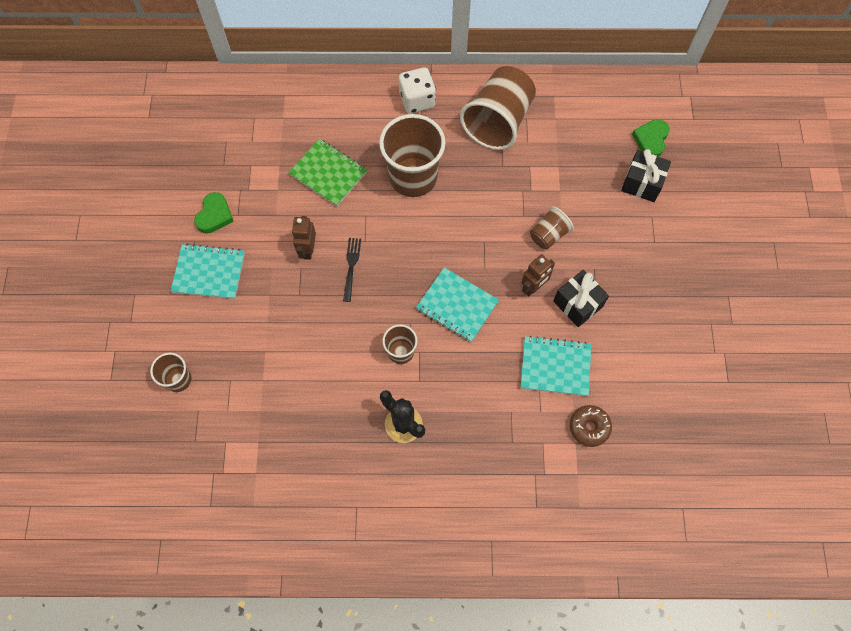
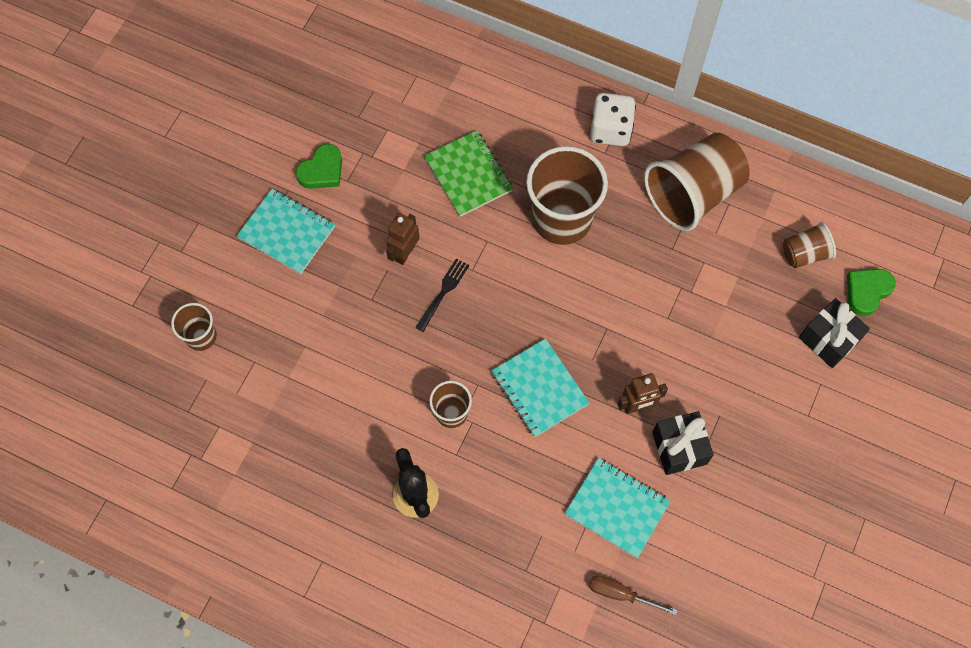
camera: 25 degrees right, 0 degrees up
(548, 235) = (685, 353): brown cup -> brown cup (804, 253)
(589, 427) = (621, 594): brown donut -> brown screwdriver

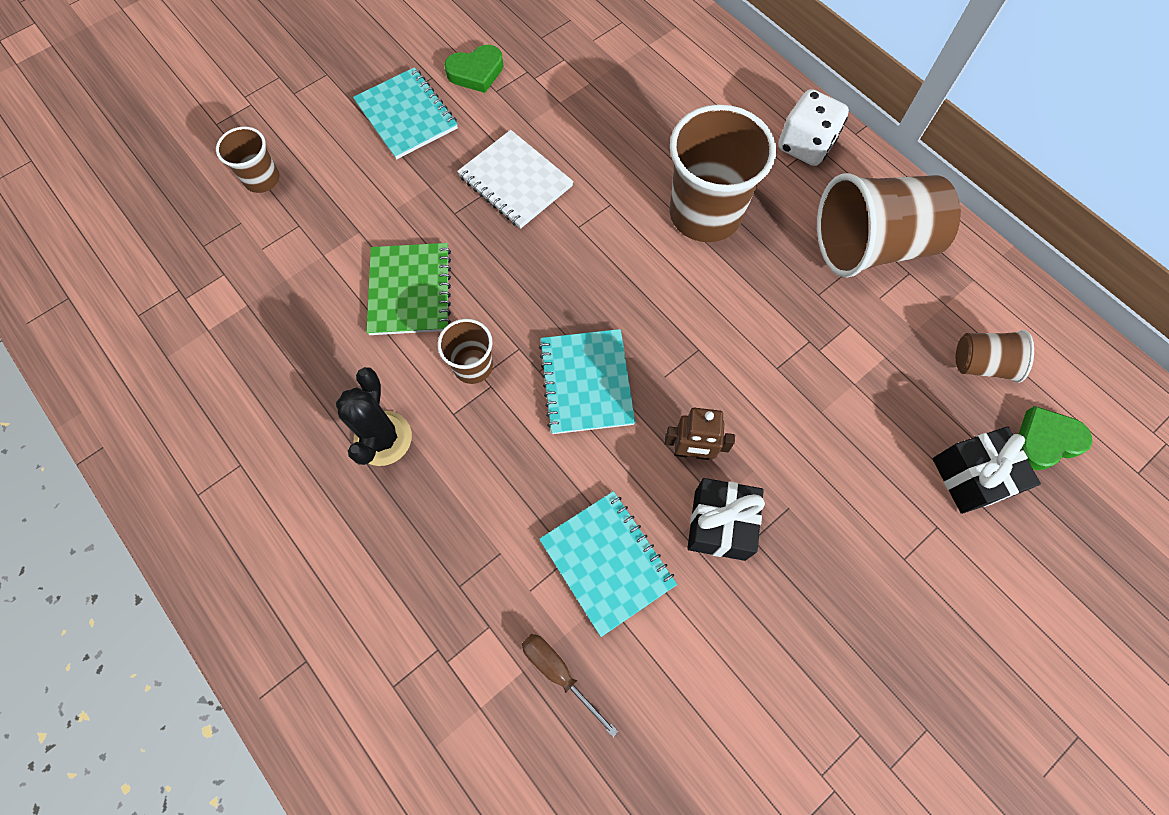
camera: 25 degrees right, 0 degrees up
(404, 253) = (515, 181): brown robot -> white notebook
(443, 292) = (534, 237): black fork -> none
(468, 174) = (625, 132): green notebook -> green notebook (410, 290)

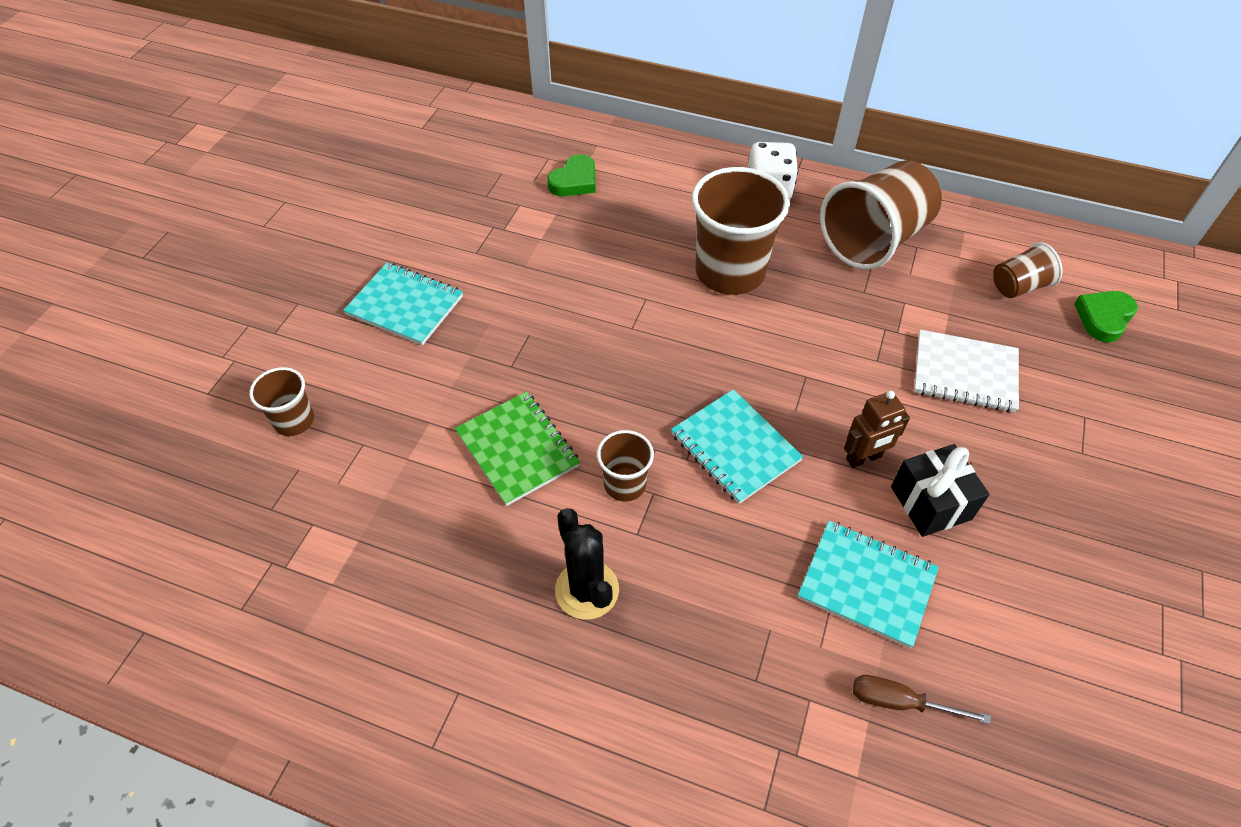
camera: 30 degrees left, 15 degrees down
(476, 72) = (446, 245): green heart -> green heart (574, 181)
(515, 181) = (548, 316): white notebook -> white notebook (965, 373)
(971, 477) = (1077, 369): black gift -> none

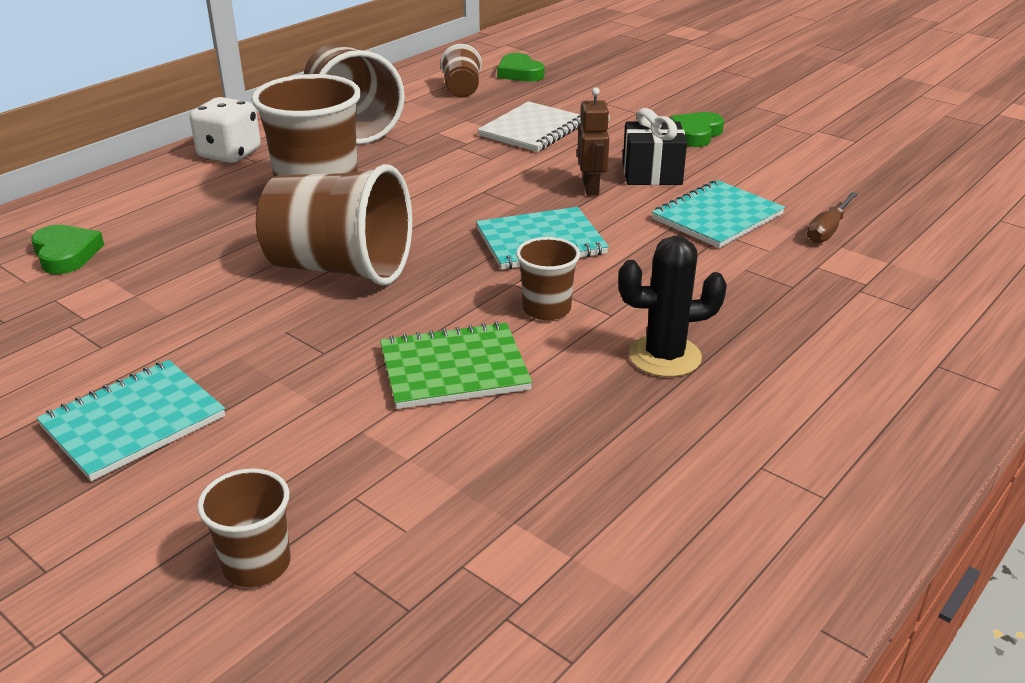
camera: 70 degrees left, 20 degrees down
(625, 330) = (340, 268): none -> brown cup
(1064, 523) = (695, 134): none -> green heart

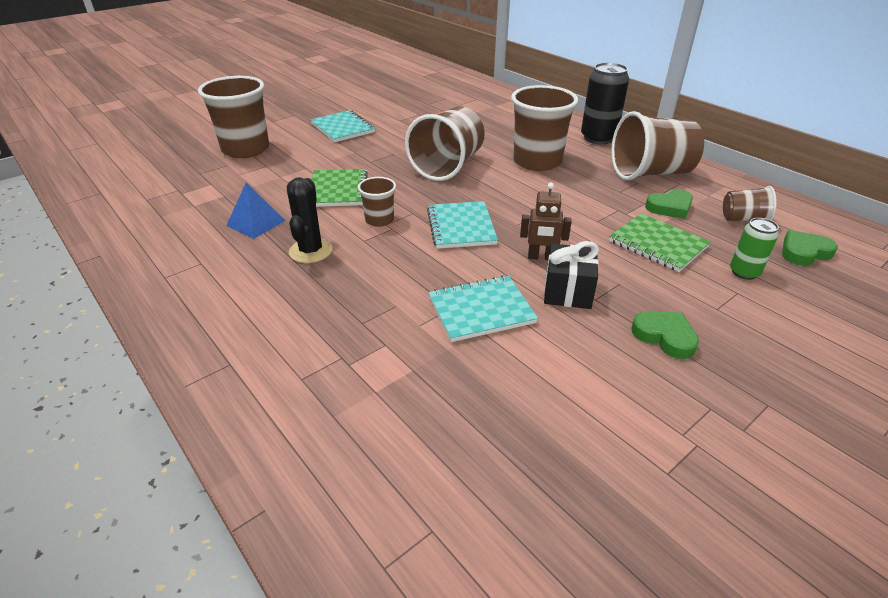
camera: 100 degrees right, 5 degrees up
(66, 254) = (482, 109): green heart -> green heart (670, 207)
(229, 154) = (598, 138): white dice -> black can
(256, 564) = (245, 149): brown cup -> brown cup, size x1.98
(533, 130) = (657, 244): white notebook -> green notebook
(569, 98) = (744, 272): none -> green can
(607, 439) = (255, 223): none -> blue pyramid
(717, 217) = (481, 310): turquoise notebook -> turquoise notebook turned 75 degrees counterclockwise
(828, 230) = (443, 370): brown screwdriver -> none

